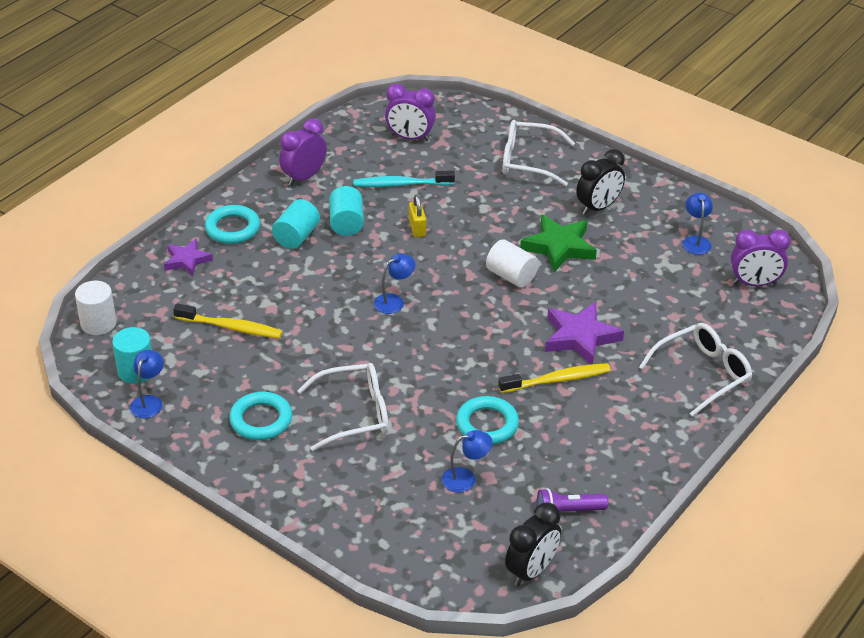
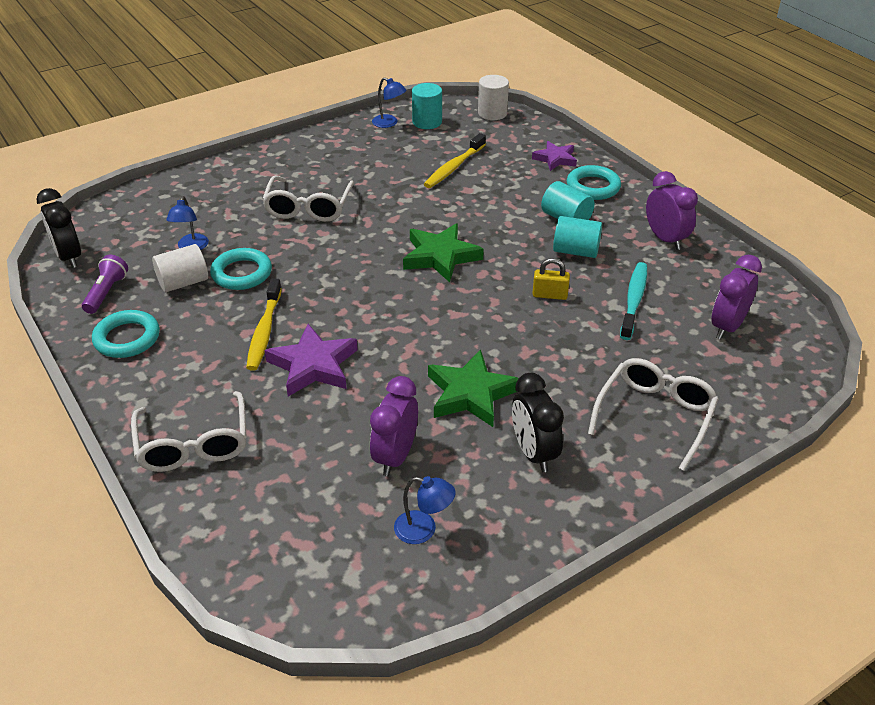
camera: 110 degrees right, 0 degrees up
(261, 420) = (335, 165): turquoise ring -> turquoise ring (127, 338)
(394, 301) = (440, 256): blue lamp -> green star
(511, 276) = (438, 342): white cylinder -> white cylinder (183, 282)
(754, 283) = (308, 560): purple clock -> purple clock (395, 456)

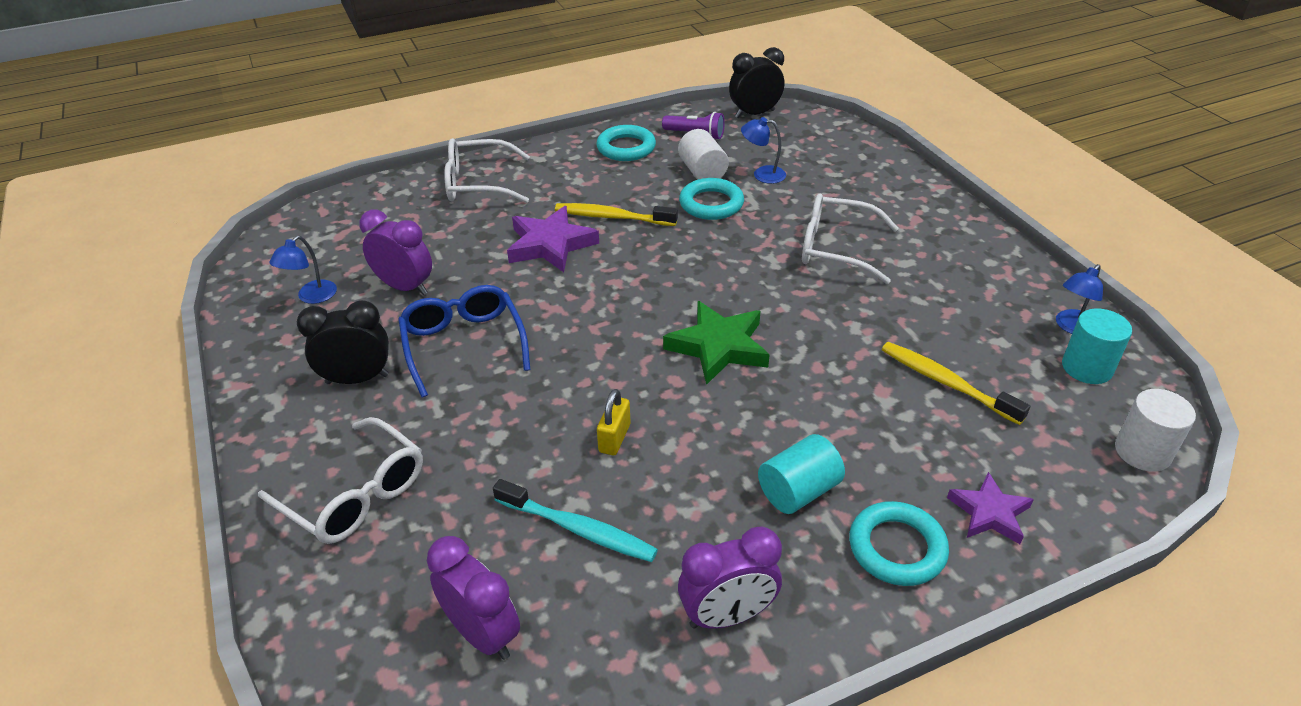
camera: 100 degrees right, 0 degrees up
(471, 394) = (464, 344): green star -> blue glasses
(576, 251) = (710, 486): turquoise cylinder -> none

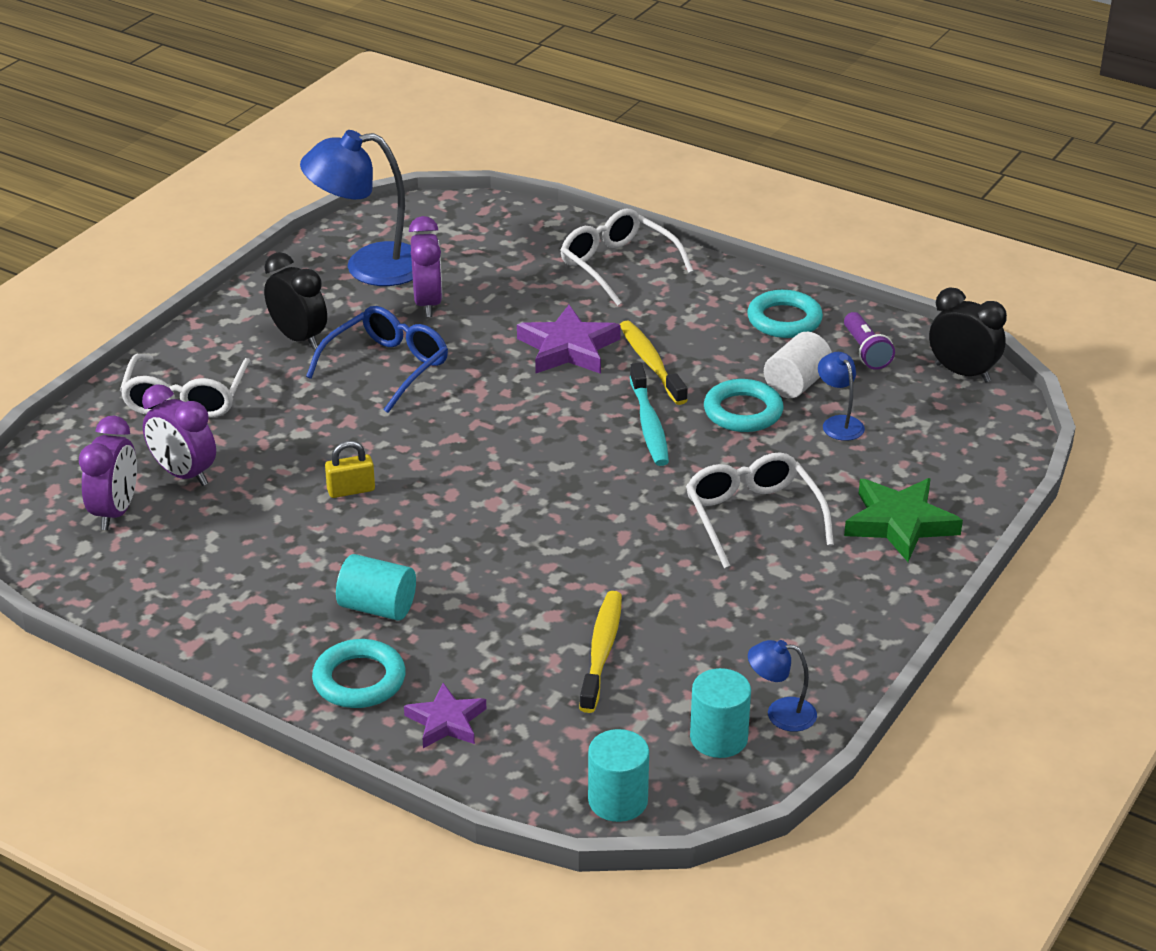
camera: 55 degrees right, 5 degrees down
(311, 297) = (369, 267): blue lamp -> blue lamp, size x2.11
(578, 529) = (241, 513): turquoise toothbrush -> turquoise toothbrush (649, 424)
(718, 347) = (519, 500): green star -> green star (900, 523)
(727, 616) = (219, 615): purple clock -> purple clock (184, 474)
(1142, 452) = (618, 800): white cylinder -> turquoise cylinder

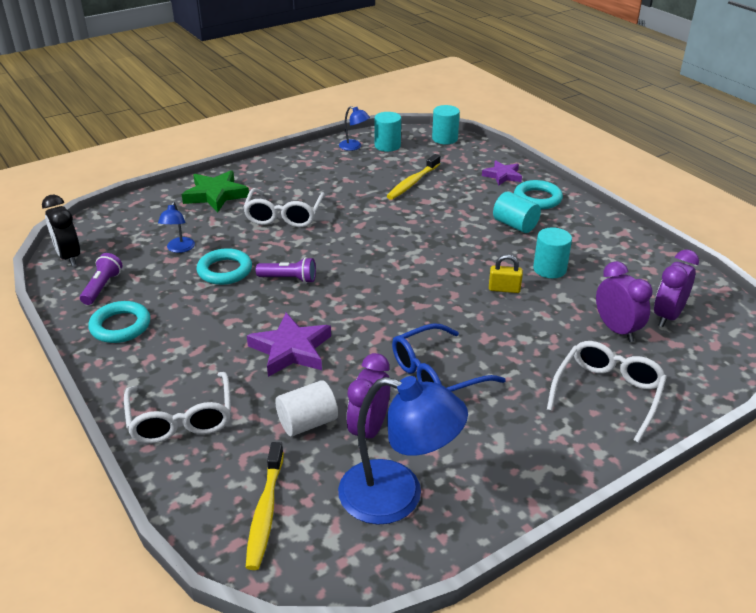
camera: 155 degrees left, 0 degrees up
(296, 540) = (549, 269): none -> turquoise cylinder
(299, 338) = (497, 427): black clock -> none
(649, 424) = (289, 279): turquoise toothbrush -> purple flashlight
(651, 363) = (245, 320): yellow toothbrush -> yellow toothbrush (265, 512)
(796, 384) = (172, 278): white cylinder -> white cylinder (307, 422)

